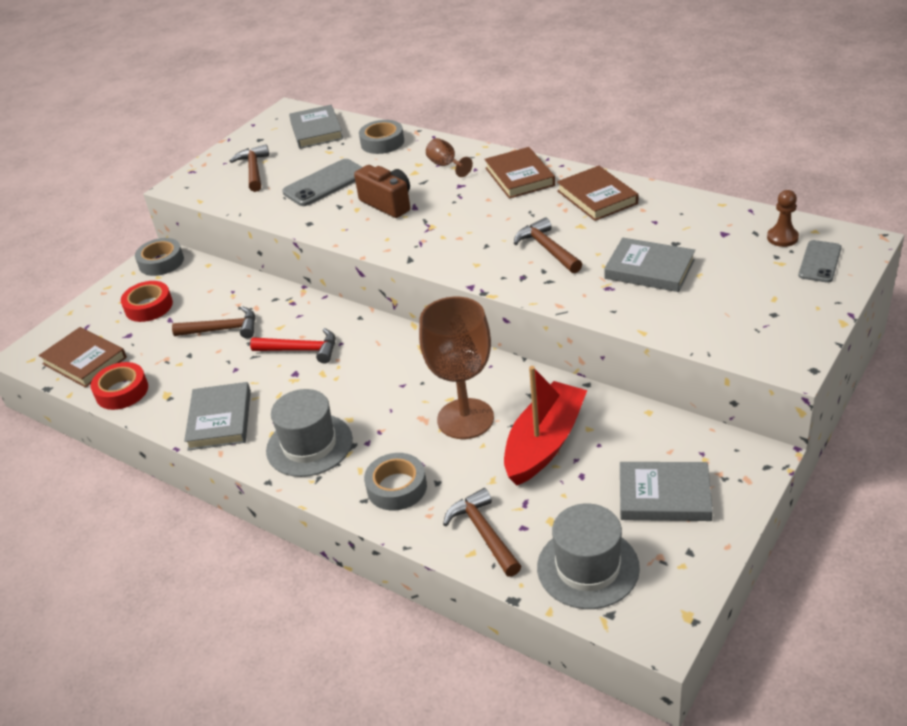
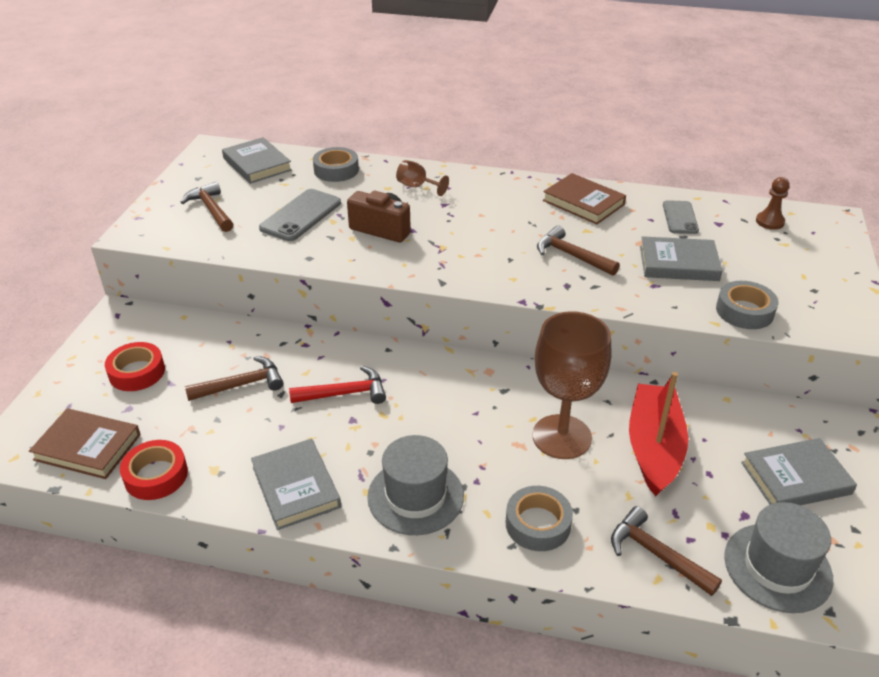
camera: 25 degrees left, 0 degrees up
(161, 262) = (125, 321): grey tape -> grey tape (744, 311)
(519, 177) = (497, 190): brown book -> none
(819, 262) = (815, 239): grey phone -> grey phone (680, 217)

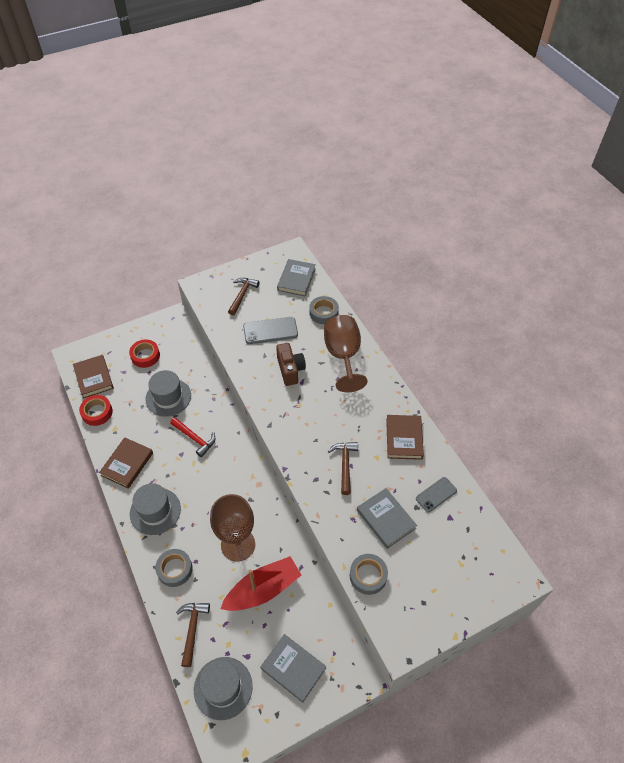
camera: 50 degrees right, 15 degrees up
(241, 385) = (168, 397): brown hammer -> grey hat
(296, 487) = (127, 464): grey book -> brown book
(417, 186) = (343, 356): brown goblet -> brown goblet, size x2.20
(769, 222) = (479, 544): brown pawn -> none

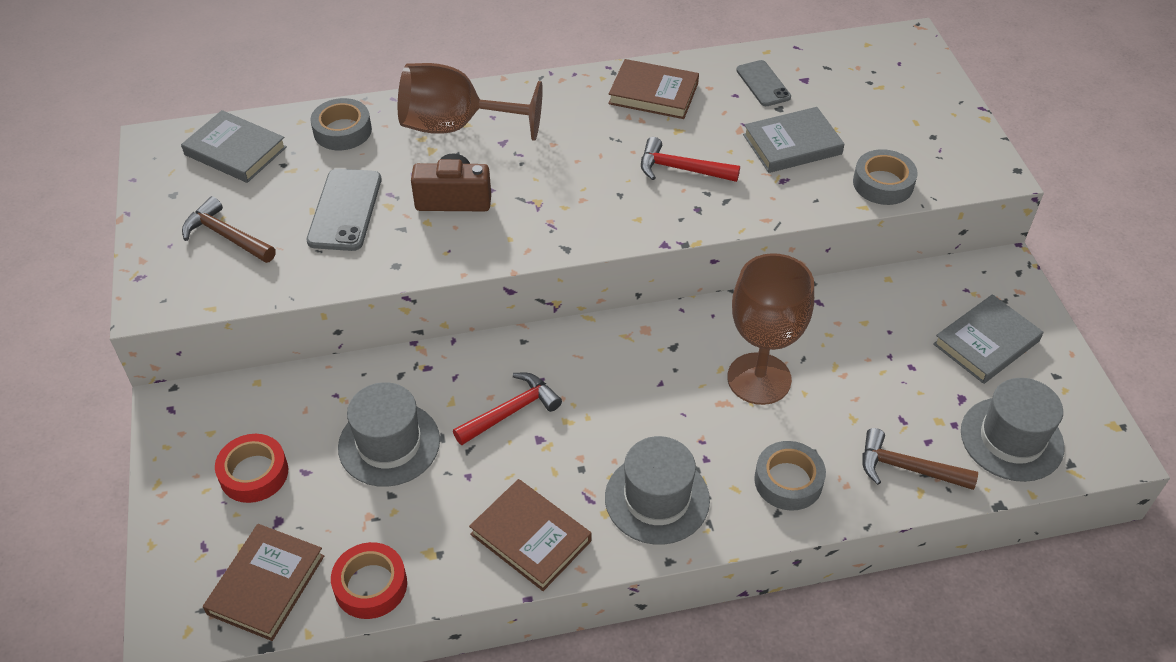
camera: 75 degrees left, 5 degrees down
(94, 378) = (266, 584): brown book -> brown book turned 60 degrees counterclockwise
(263, 589) = (849, 358): red boat -> none
(345, 465) = (681, 169): brown hammer -> red hammer

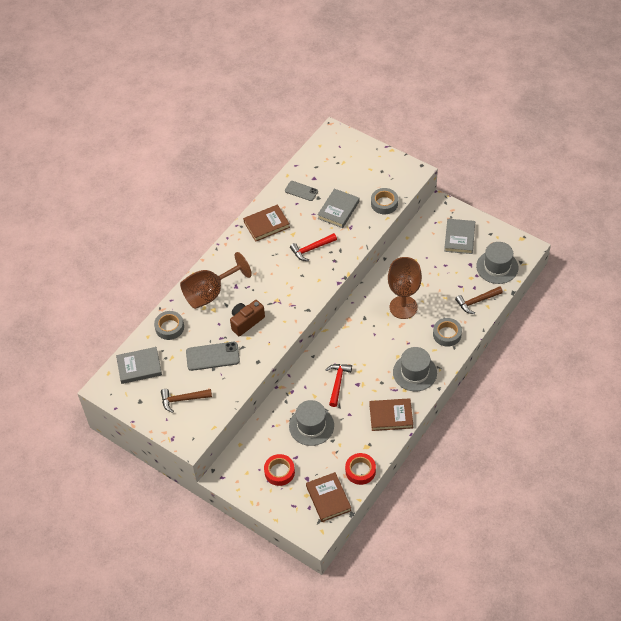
camera: 40 degrees left, 5 degrees up
(345, 210) = (212, 356): grey phone -> grey phone turned 60 degrees counterclockwise

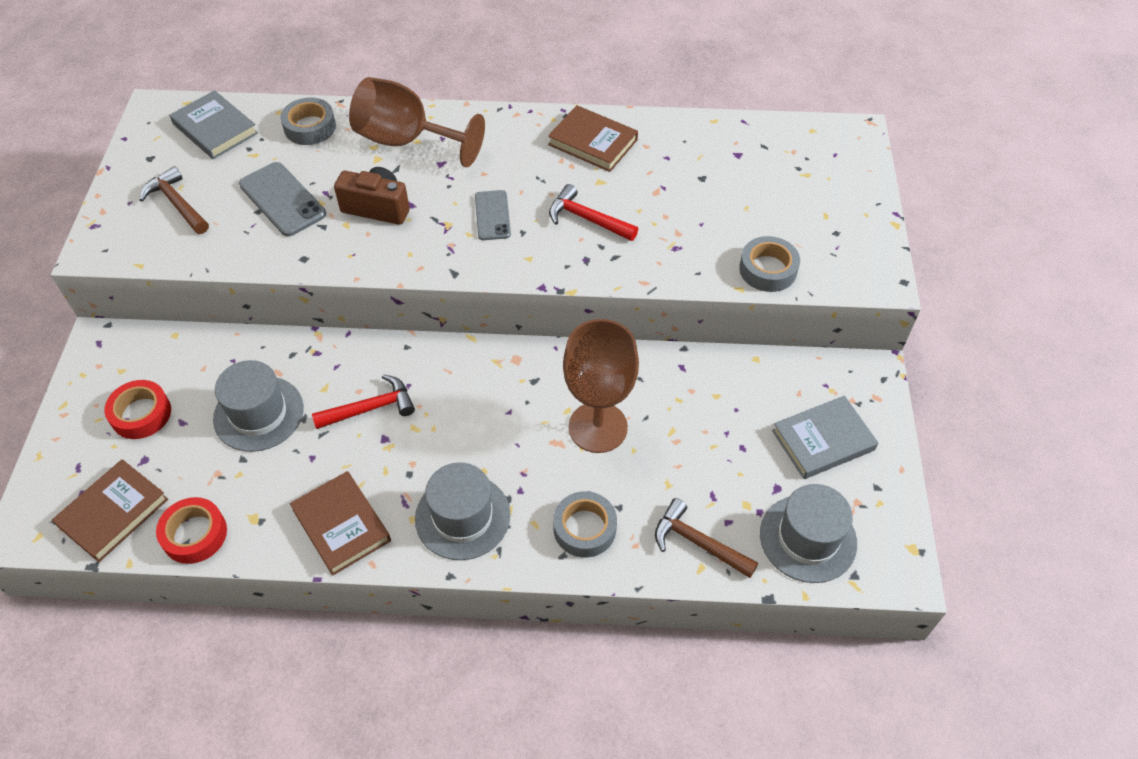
camera: 55 degrees right, 0 degrees up
(301, 191) = (697, 151): grey phone -> grey phone (492, 215)
(338, 210) = (699, 215): grey book -> none

